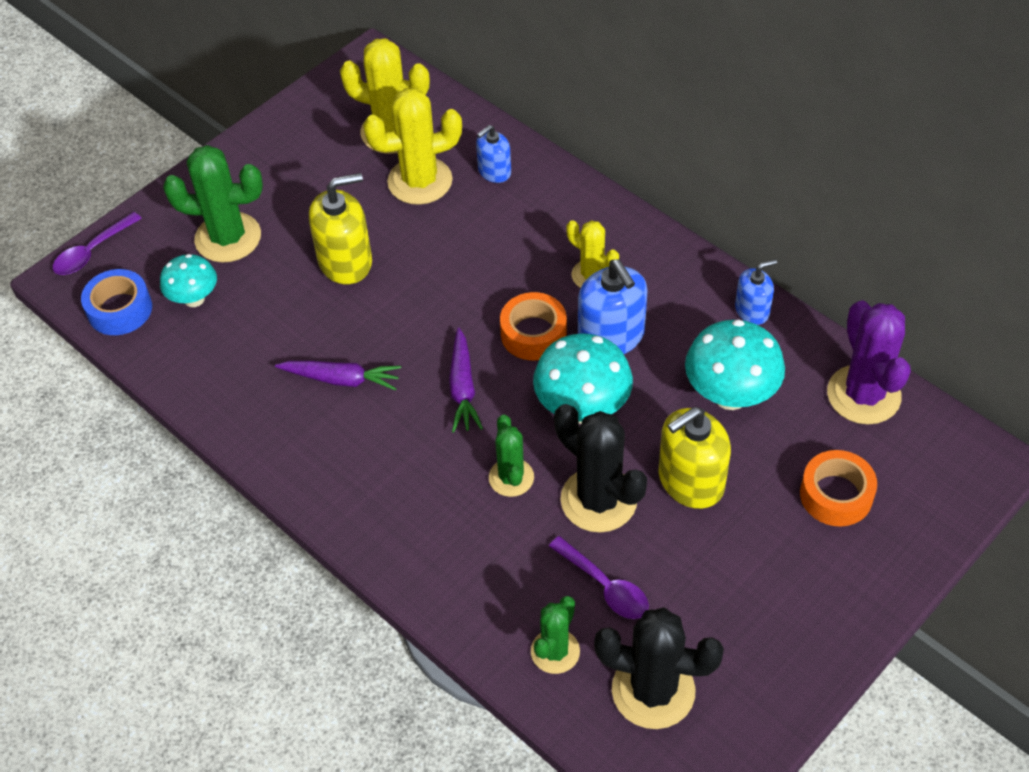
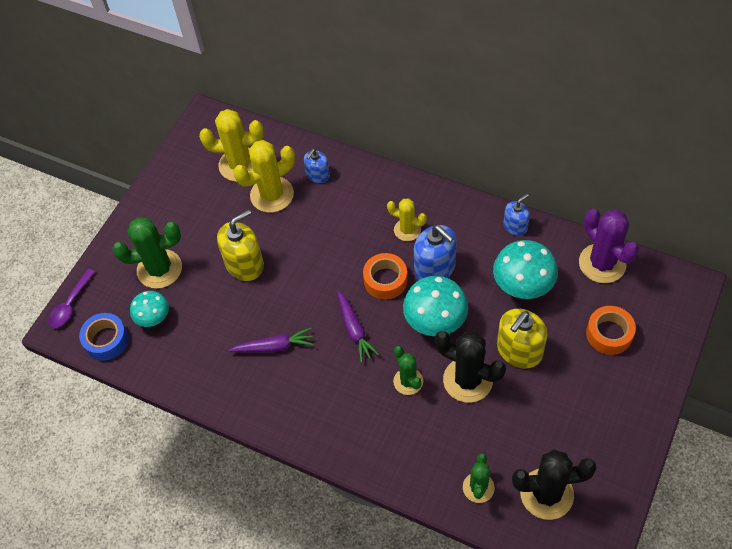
camera: 15 degrees left, 5 degrees up
(605, 586) = (492, 435): purple spoon -> none

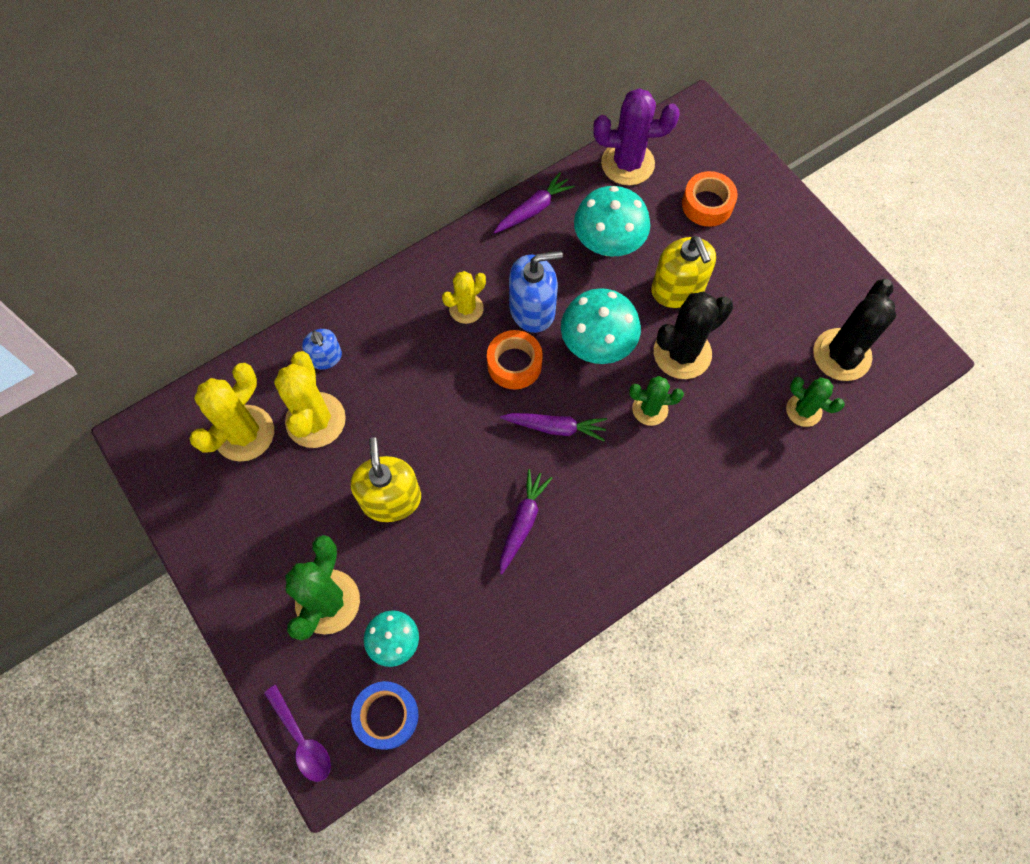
camera: 65 degrees left, 10 degrees up
(515, 226) = (533, 209): blue soap dispenser -> purple carrot

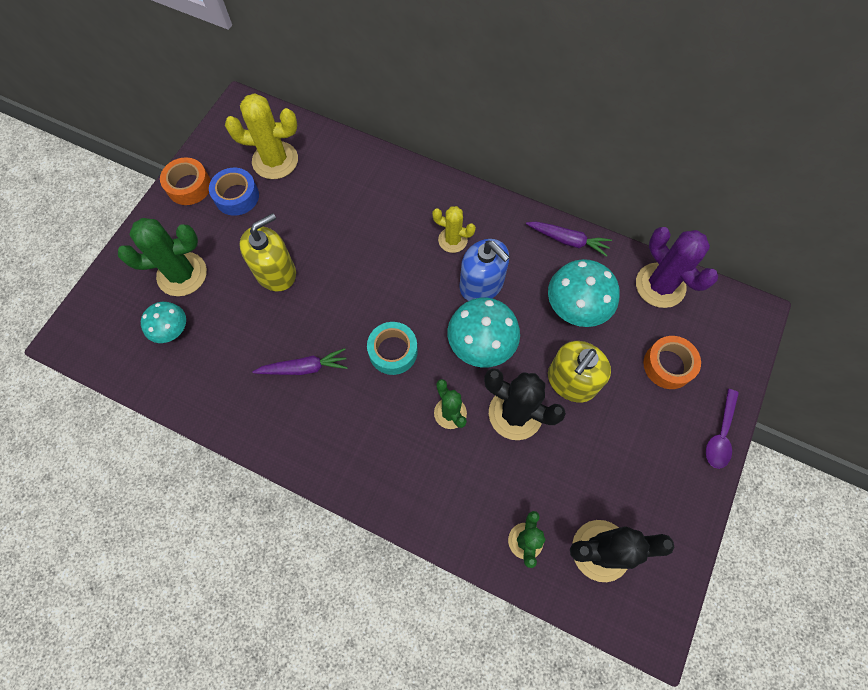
camera: 60 degrees right, 0 degrees up
(302, 739) = (81, 311): purple spoon -> purple spoon (720, 435)
(315, 420) = (308, 195): yellow cactus -> none
(326, 357) = (358, 175): blue soap dispenser -> none
(386, 716) = (118, 354): blue tape -> blue tape (236, 196)
(514, 364) = (428, 296): orange tape -> orange tape (189, 186)
(555, 427) = (393, 351): purple carrot -> turquoise tape

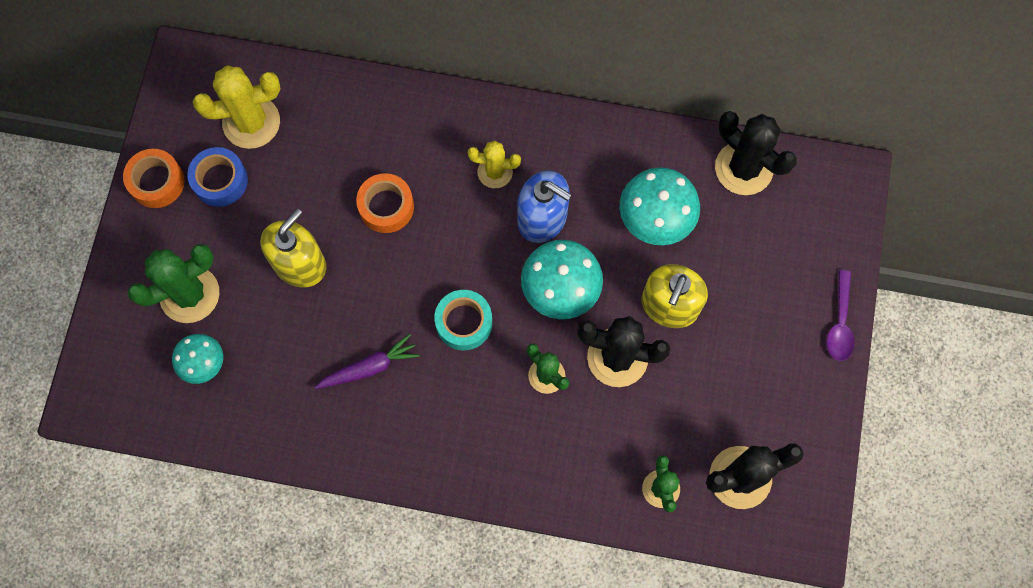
camera: 15 degrees left, 5 degrees up
(568, 240) = (628, 139): purple carrot -> none
(660, 285) = (743, 168): purple cactus -> black cactus
(668, 365) = (770, 260): orange tape -> orange tape (386, 207)

